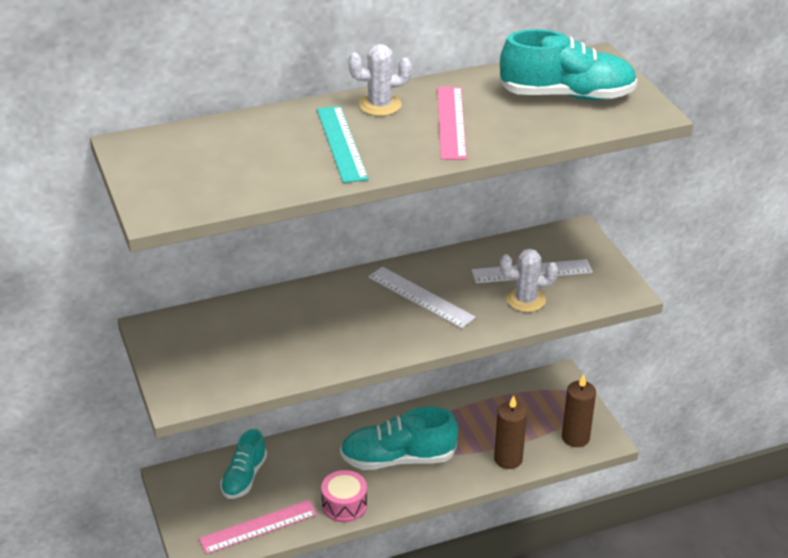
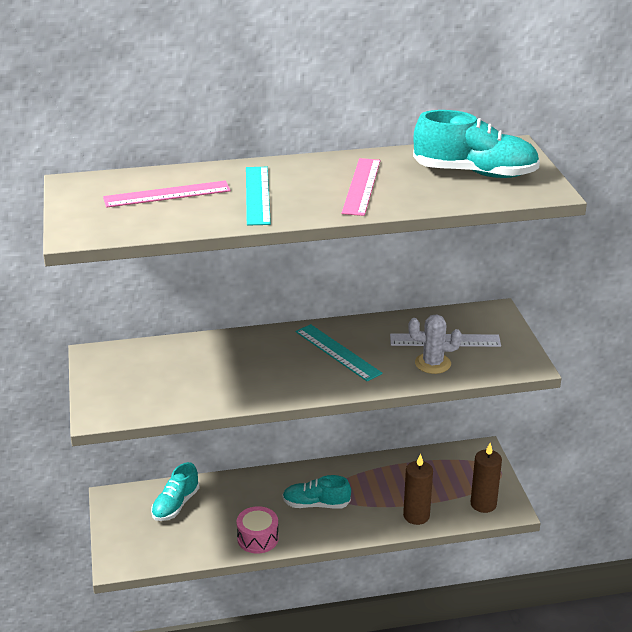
camera: 10 degrees right, 5 degrees down
(258, 526) = (177, 548): pink ruler -> pink ruler (167, 194)
(380, 105) = (303, 169): white cactus -> none
(398, 459) = (316, 504): turquoise shoe -> turquoise shoe, size x0.64
(421, 297) = (338, 352): white ruler -> turquoise ruler

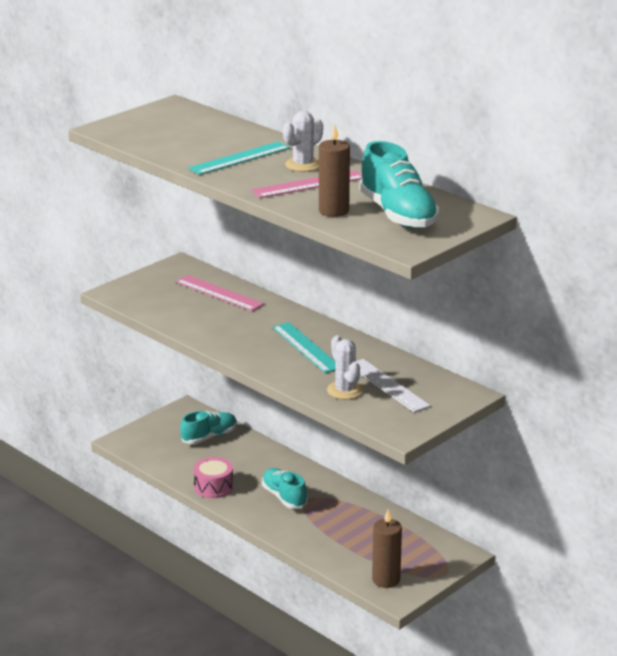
camera: 55 degrees right, 5 degrees down
(167, 194) = (199, 133): pink ruler -> pink ruler (219, 293)
(175, 505) = (209, 437): turquoise shoe -> turquoise shoe turned 150 degrees clockwise
(314, 174) = (303, 165): none -> white cactus
(338, 352) = (306, 347): turquoise ruler -> turquoise ruler turned 45 degrees counterclockwise
(416, 516) = (328, 550): brown candle -> brown candle (333, 211)

